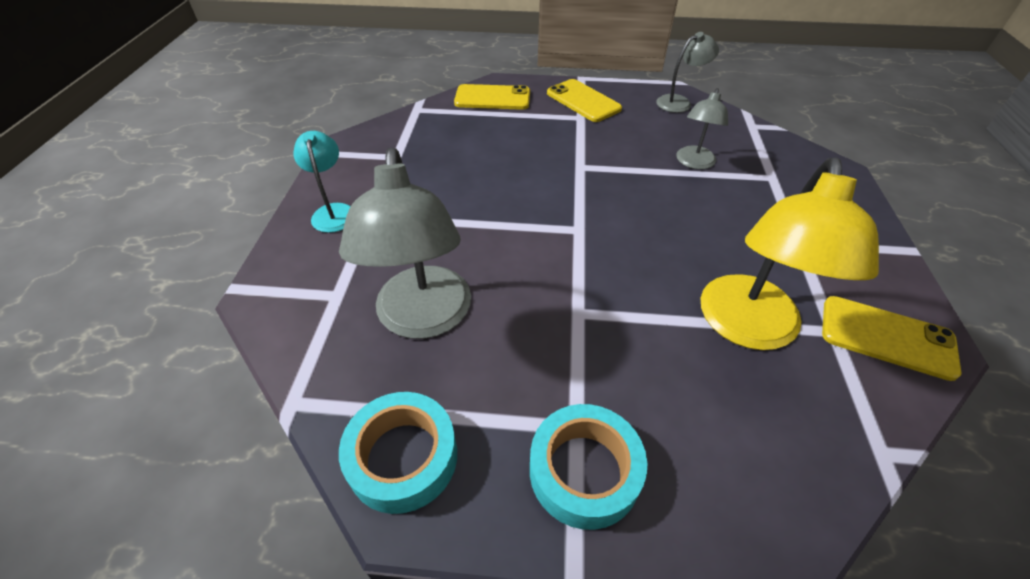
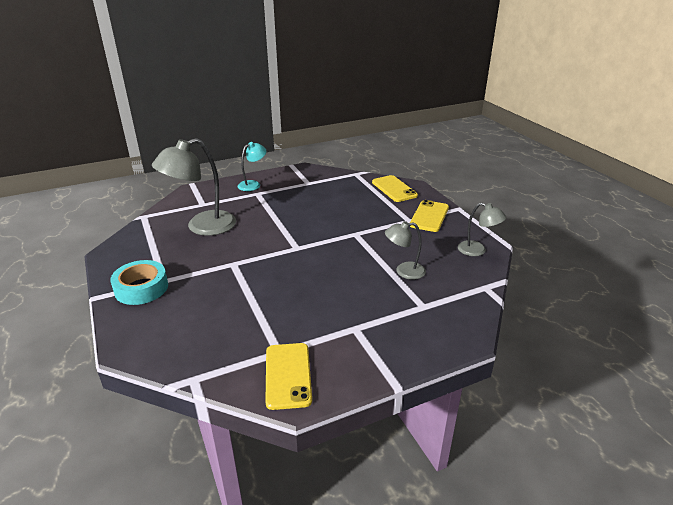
camera: 60 degrees right, 15 degrees down
(403, 457) = (130, 246): turquoise tape -> none
(748, 328) = (258, 319): yellow lamp -> none

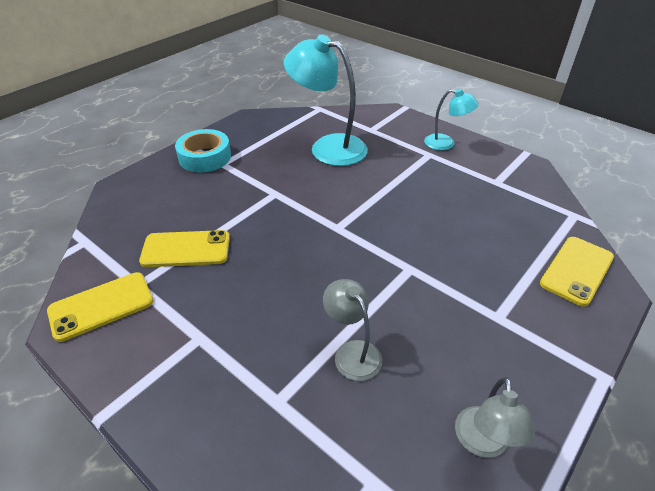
camera: 65 degrees right, 10 degrees up
(202, 227) = (328, 147): grey lamp -> turquoise lamp
(429, 216) = (535, 340): yellow phone -> yellow phone (186, 249)

